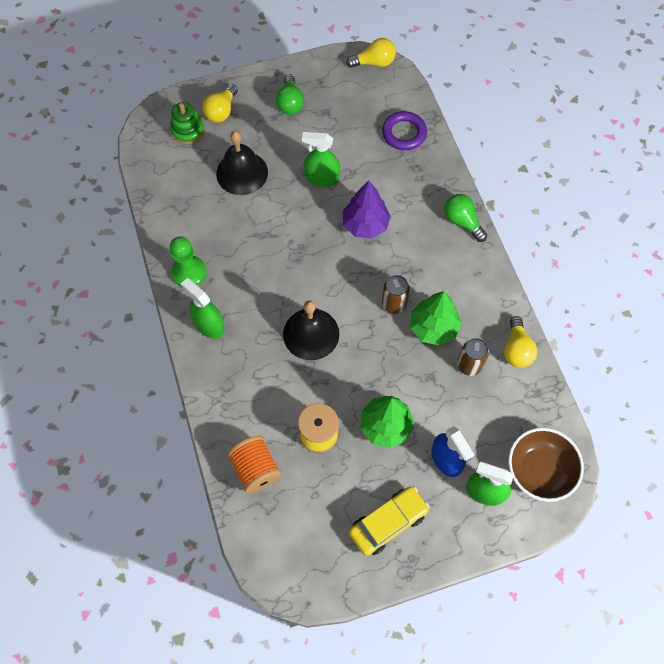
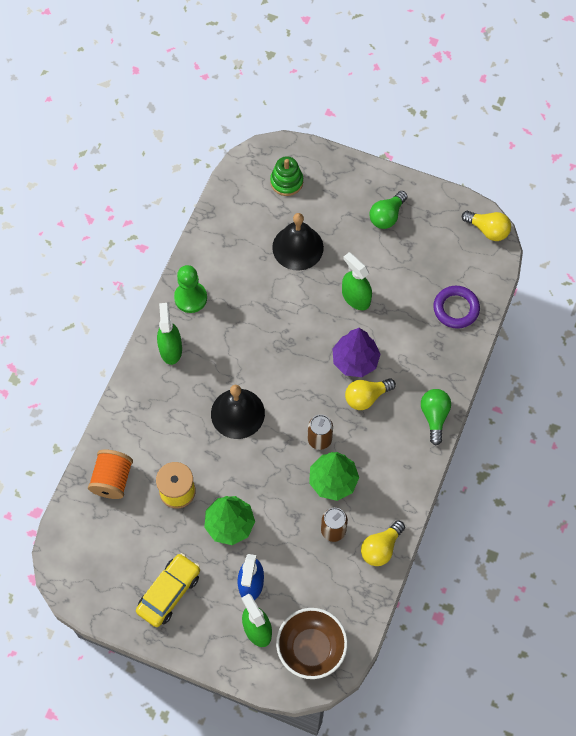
camera: 40 degrees right, 0 degrees up
(221, 111) = (326, 184): yellow light bulb -> yellow light bulb (366, 397)
(388, 522) = (169, 592): yellow car -> yellow car turned 60 degrees counterclockwise

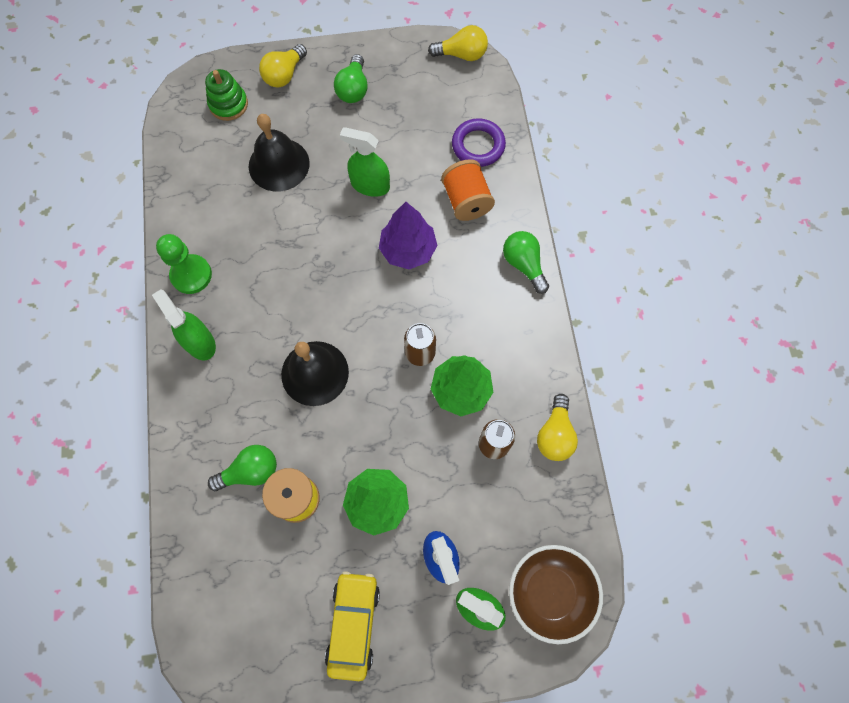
camera: 30 degrees left, 5 degrees up
(112, 480) = (213, 528): orange spool -> orange spool (466, 201)
(157, 456) = (250, 471): none -> green light bulb
(366, 397) = (442, 281): yellow light bulb -> yellow light bulb (284, 75)

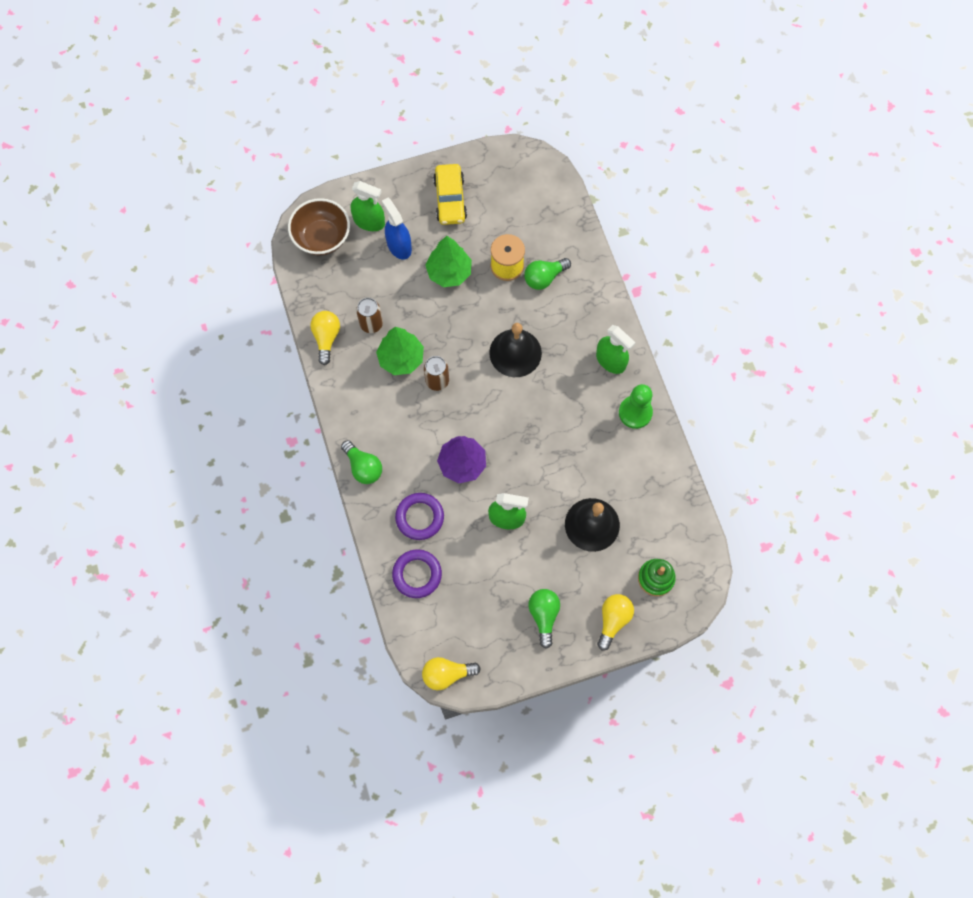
camera: 170 degrees right, 0 degrees up
(466, 201) = (419, 517): orange spool -> purple ring

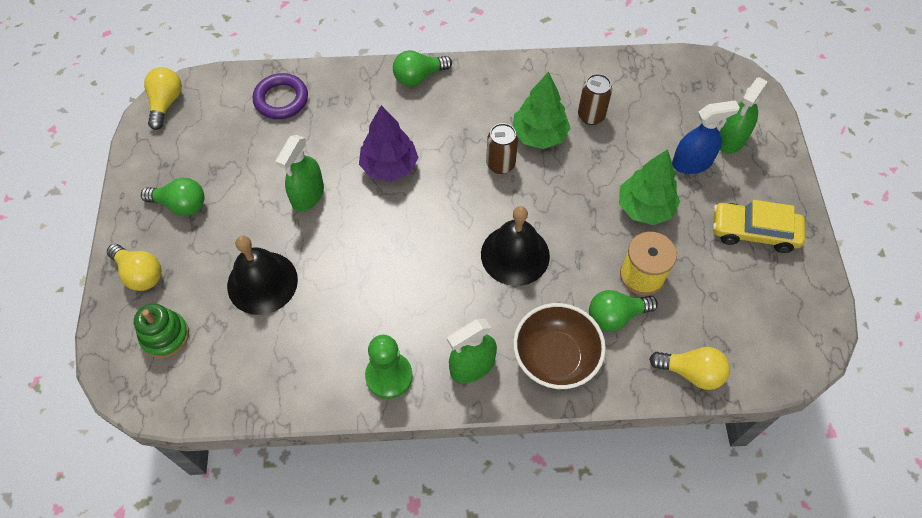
camera: 105 degrees right, 10 degrees down
(322, 237) = (715, 90): brown bowl -> brown bowl (555, 358)
(326, 338) = (583, 72): yellow light bulb -> yellow light bulb (691, 372)
(419, 517) = (343, 114): purple ring -> none
(544, 278) = (616, 316): green light bulb -> green light bulb turned 90 degrees counterclockwise

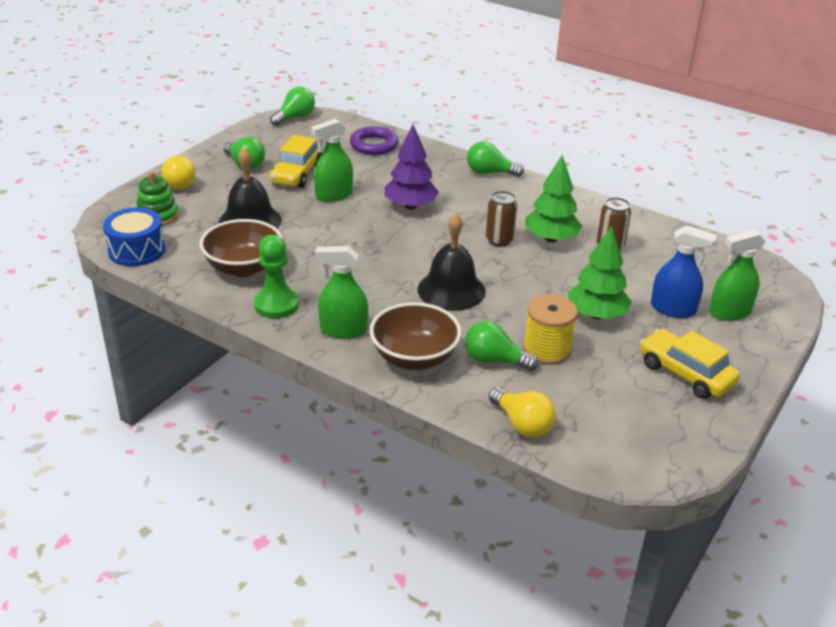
camera: 35 degrees right, 25 degrees down
(166, 103) = (295, 117): yellow light bulb -> green light bulb
(191, 397) = (137, 250): none -> blue drum
(245, 187) = (297, 173): none -> yellow car
(315, 349) = (243, 267): none -> brown bowl

